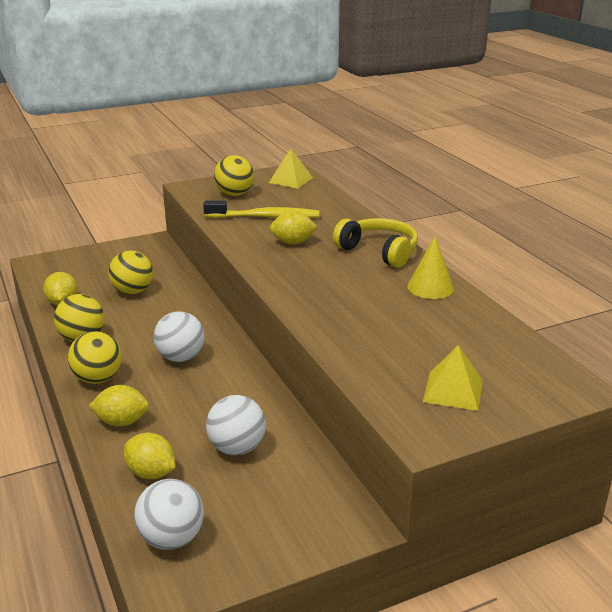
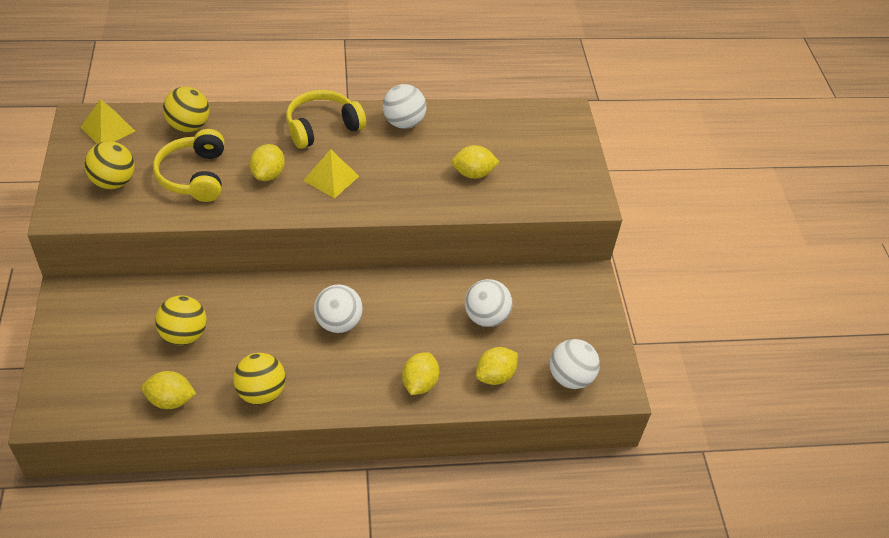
camera: 75 degrees left, 20 degrees up
(98, 379) = (343, 390): yellow ball -> yellow ball (189, 126)
(265, 217) = (194, 176): yellow toothbrush -> yellow headphones
(392, 341) = (473, 174): none -> yellow lemon
(430, 287) = (403, 123): yellow cone -> white ball
(453, 390) = (547, 168): yellow pyramid -> yellow pyramid (331, 178)

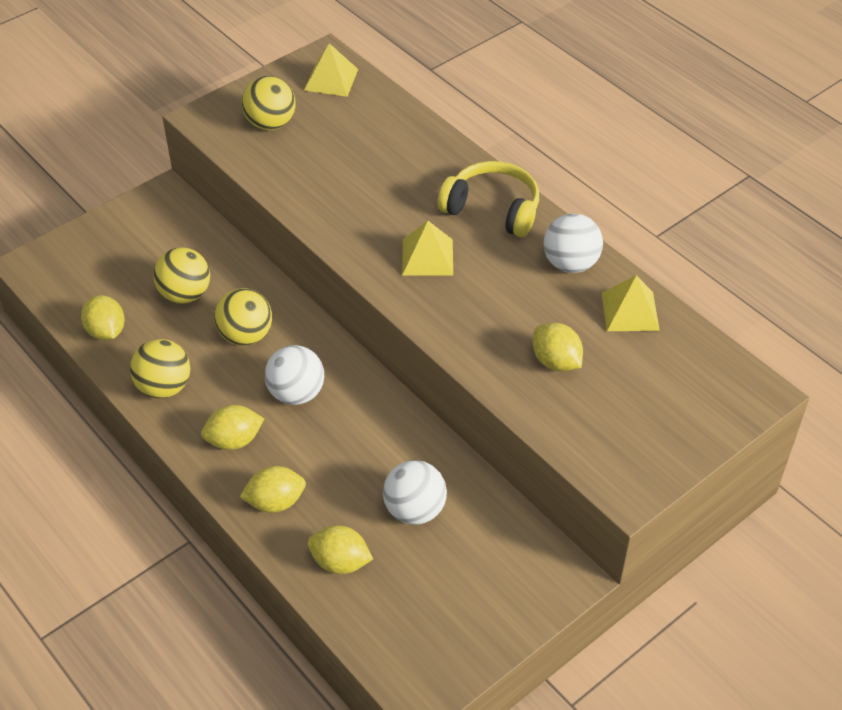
camera: 60 degrees right, 0 degrees up
(189, 126) = (390, 123): yellow ball -> yellow ball (246, 336)
(194, 176) = (330, 165): yellow headphones -> none
(268, 174) = (384, 211): yellow lemon -> yellow lemon (234, 440)
(464, 122) = (630, 311): none -> yellow pyramid
(570, 378) = (397, 635): white ball -> none

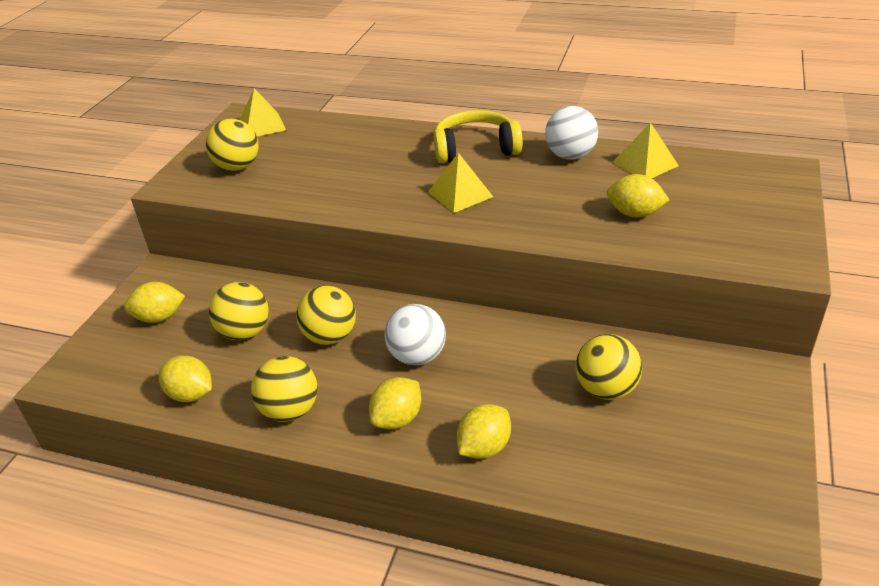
camera: 30 degrees left, 10 degrees down
(340, 562) = (590, 463): yellow lemon -> yellow lemon (159, 317)
(414, 510) = (606, 389): white ball -> yellow ball

